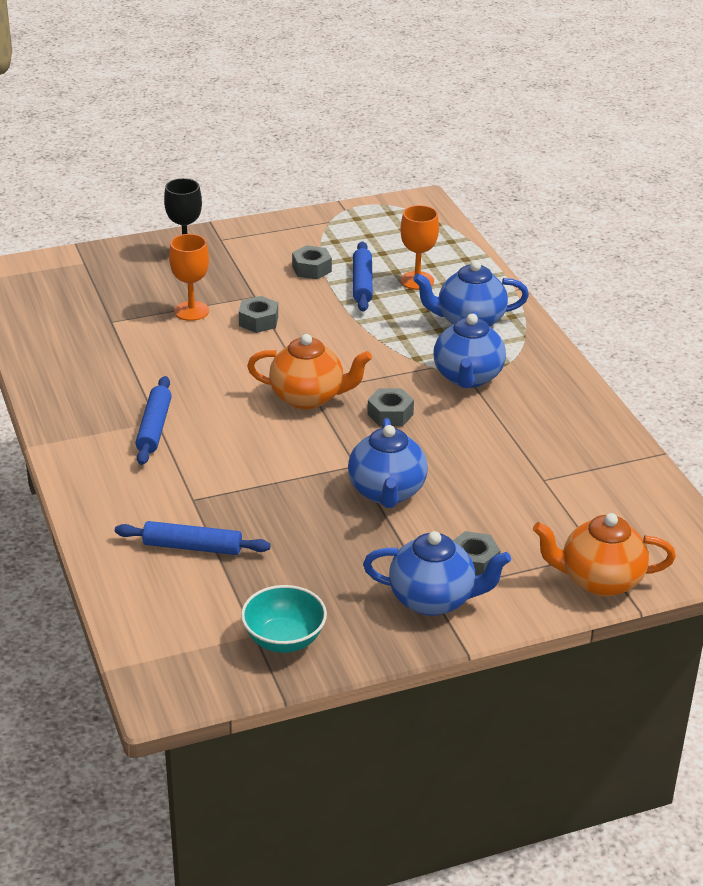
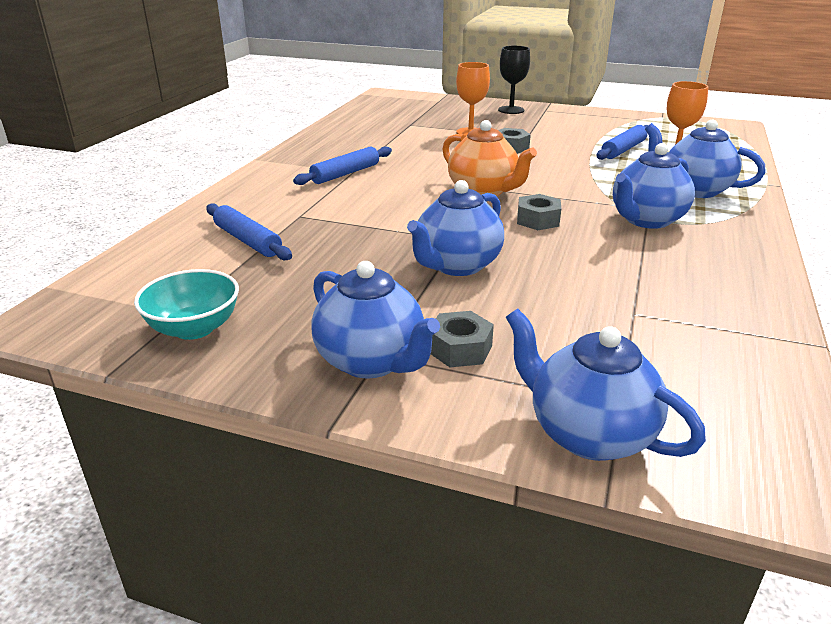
camera: 40 degrees right, 5 degrees down
(311, 269) = (592, 135): grey nut -> none
(599, 580) = (588, 434): orange teapot -> blue teapot

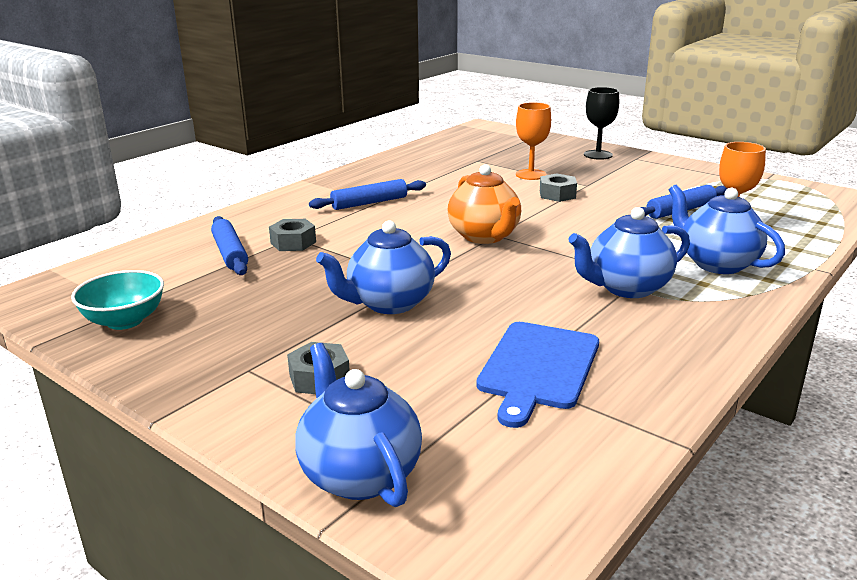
camera: 20 degrees right, 5 degrees down
(371, 361) = (235, 374): blue teapot -> none
(538, 220) = (511, 272): grey nut -> grey nut (293, 242)
(644, 301) = (538, 368): none -> blue cutting board

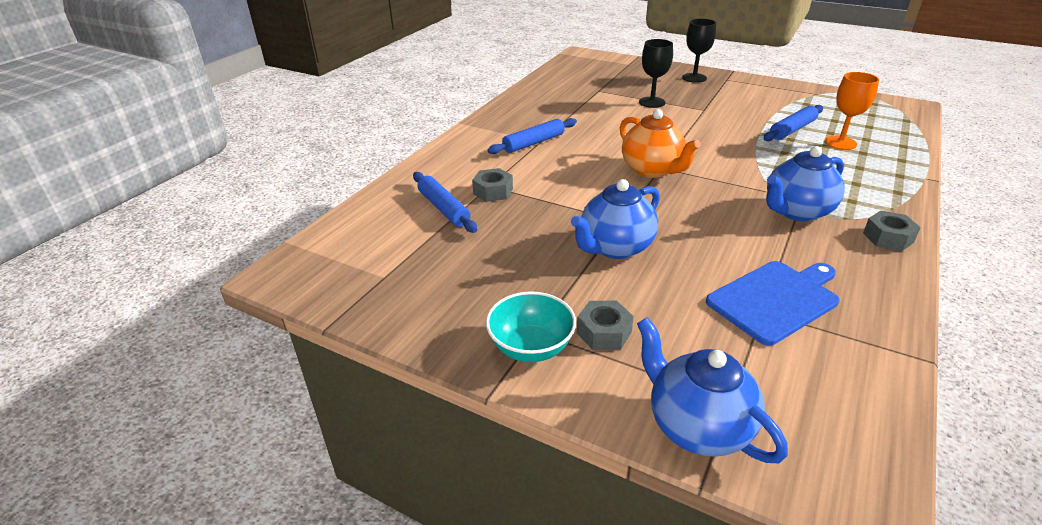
camera: 10 degrees left, 10 degrees up
(125, 321) = (393, 292): turquoise bowl -> turquoise bowl (531, 347)
(531, 174) = (652, 102): orange goblet -> black goblet
(538, 368) = (775, 299): blue cutting board -> blue cutting board turned 135 degrees counterclockwise
(557, 194) = (685, 121): grey nut -> grey nut (888, 237)
(717, 263) = (851, 180): blue teapot -> none

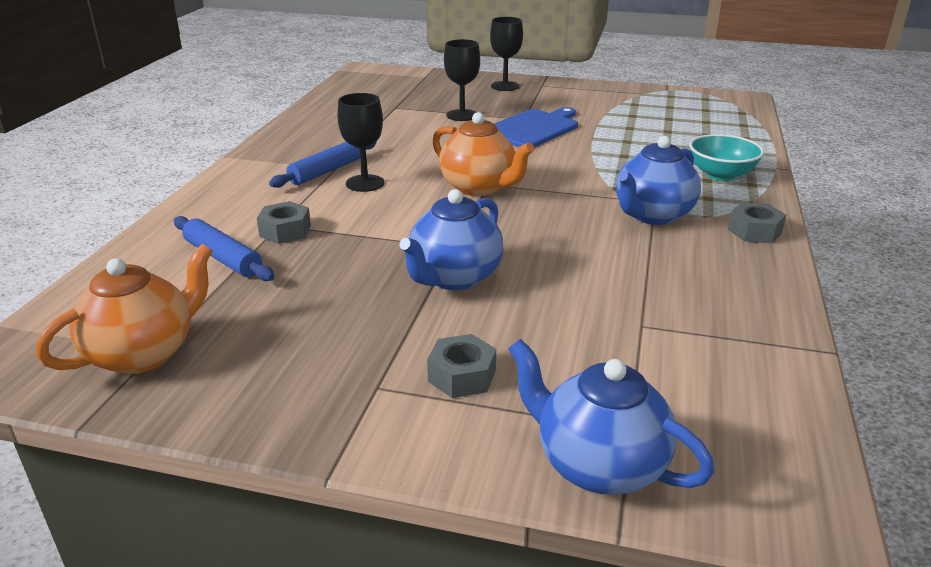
camera: 15 degrees left, 5 degrees down
(376, 278) = (143, 353): none -> orange teapot
(531, 347) = (373, 407): turquoise bowl -> turquoise bowl (721, 175)
(561, 156) = (365, 183): none -> black goblet
(775, 299) = (652, 311): blue cutting board -> blue cutting board (533, 128)
(792, 129) = (626, 131): blue rolling pin -> none
(840, 143) = (680, 140): orange goblet -> none

